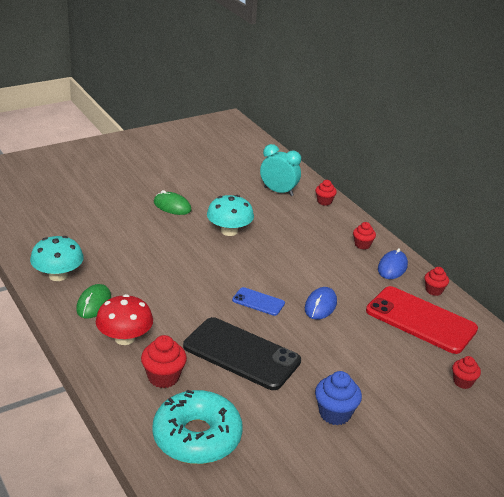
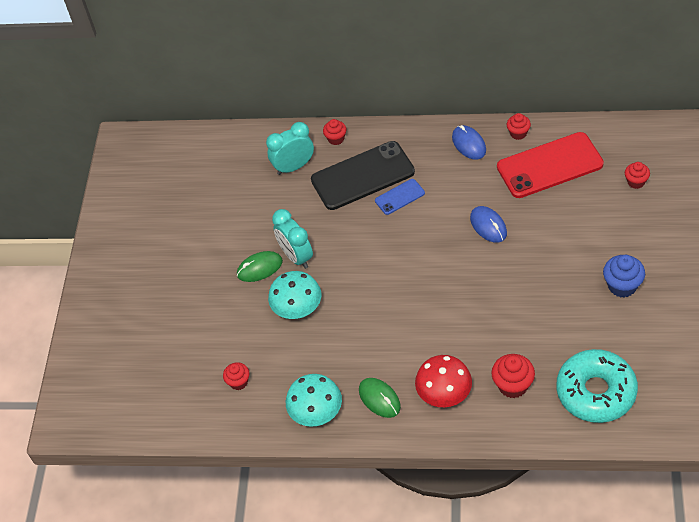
camera: 45 degrees left, 20 degrees up
(197, 219) = (296, 256): none -> turquoise clock
(229, 231) = (334, 240): turquoise mushroom -> turquoise mushroom (297, 308)
(241, 354) = (516, 315): black phone -> black phone (362, 176)
(258, 302) = (455, 269): blue phone -> blue phone (399, 197)
(362, 245) = (423, 147): red cupcake -> red cupcake (238, 382)

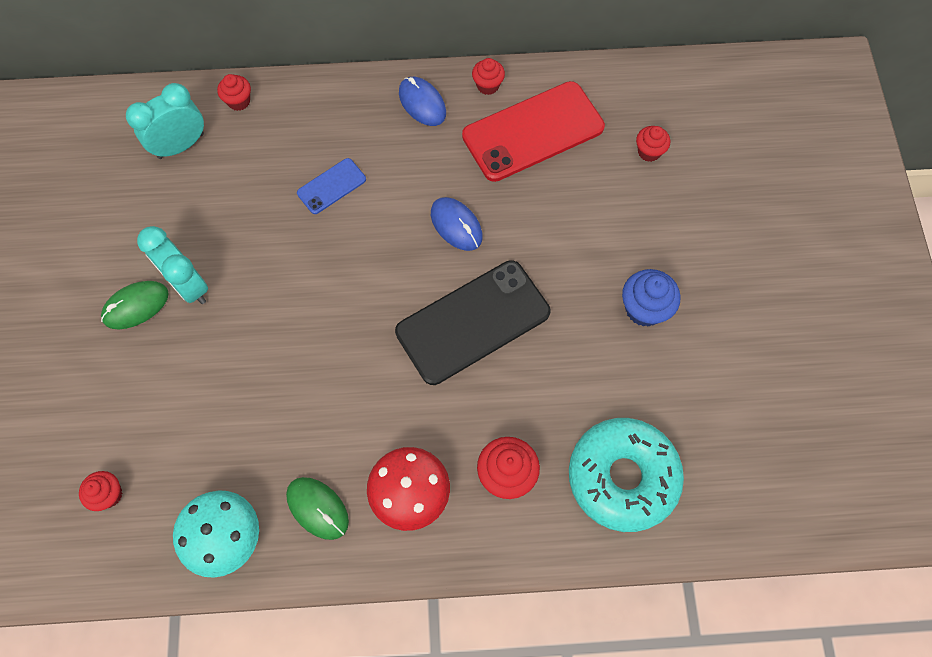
camera: 15 degrees left, 15 degrees up
(297, 308) = (193, 367): turquoise mushroom -> none
(362, 176) = (278, 156): black phone -> black phone (473, 322)

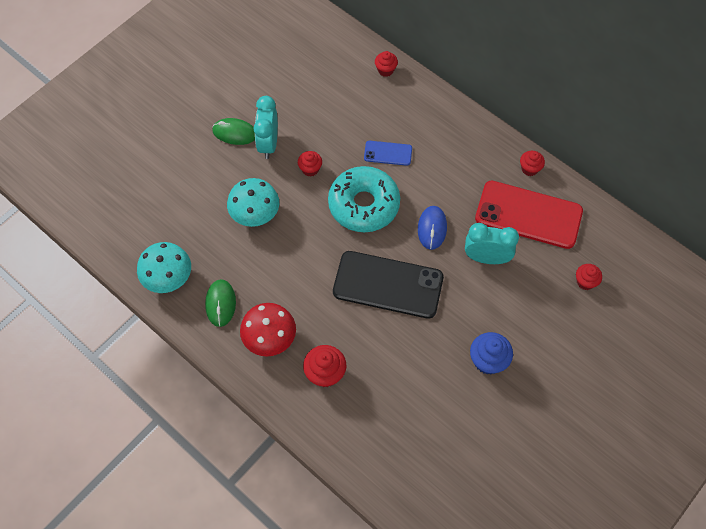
camera: 45 degrees right, 5 degrees down
(109, 494) = (138, 211): red cupcake -> red cupcake (310, 169)
(181, 146) = (334, 70): turquoise clock -> turquoise clock (486, 258)
(253, 374) = (255, 213): none -> turquoise mushroom
(422, 103) = (482, 149): blue mouse -> none
(622, 477) = (382, 431): turquoise donut -> turquoise donut (364, 205)

